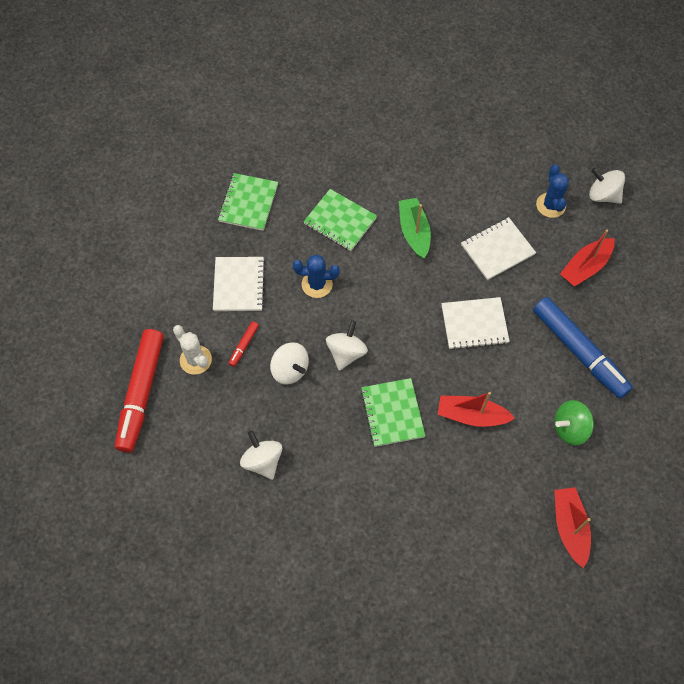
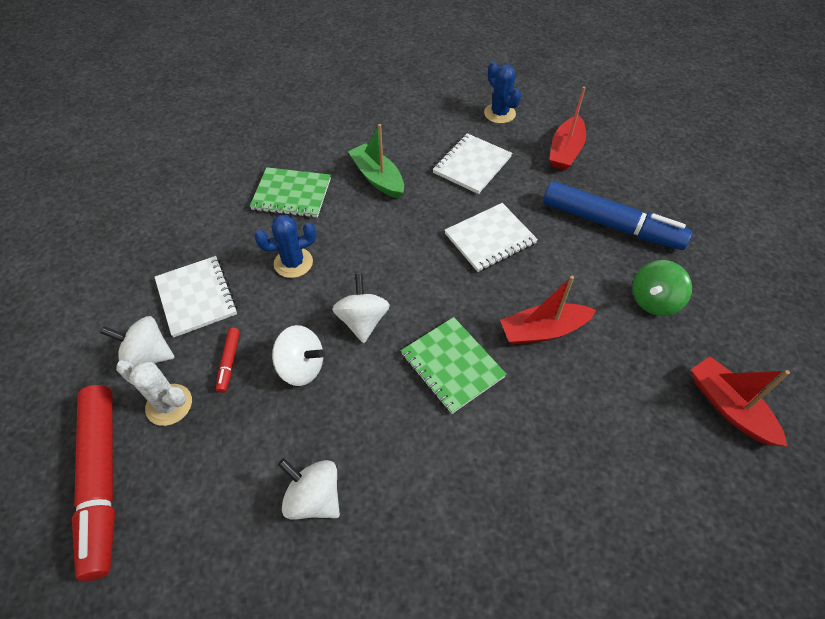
camera: 25 degrees left, 10 degrees down
(248, 203) = (176, 211): green notebook -> none
(603, 195) = (541, 91): white spinning top -> white spinning top (148, 356)

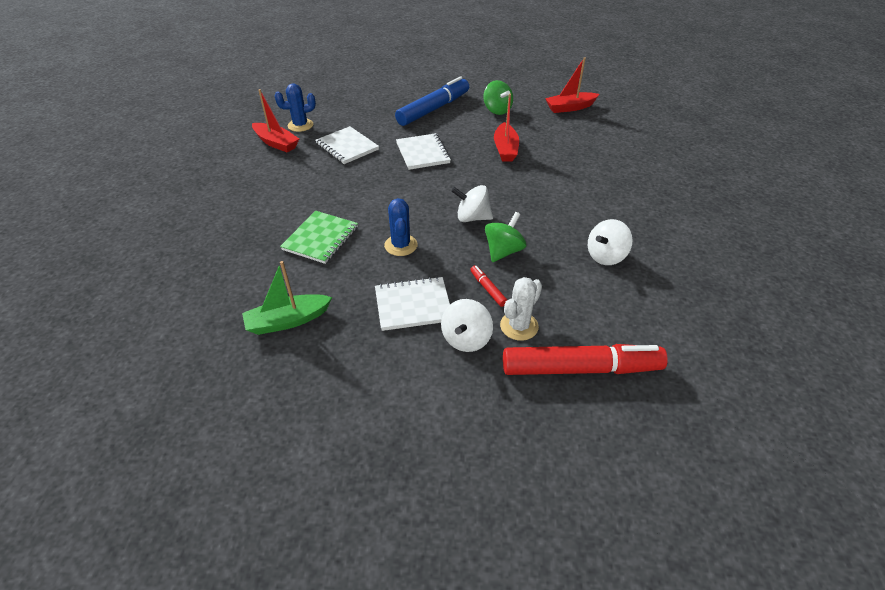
camera: 75 degrees left, 10 degrees down
(229, 362) = (488, 289): red marker -> red marker turned 135 degrees counterclockwise
(301, 367) = (503, 251): white spinning top -> green spinning top
(377, 178) = (331, 191): green boat -> green boat (288, 321)
(452, 365) = (521, 186): green notebook -> none
(565, 151) = (359, 109): red boat -> red boat (276, 143)

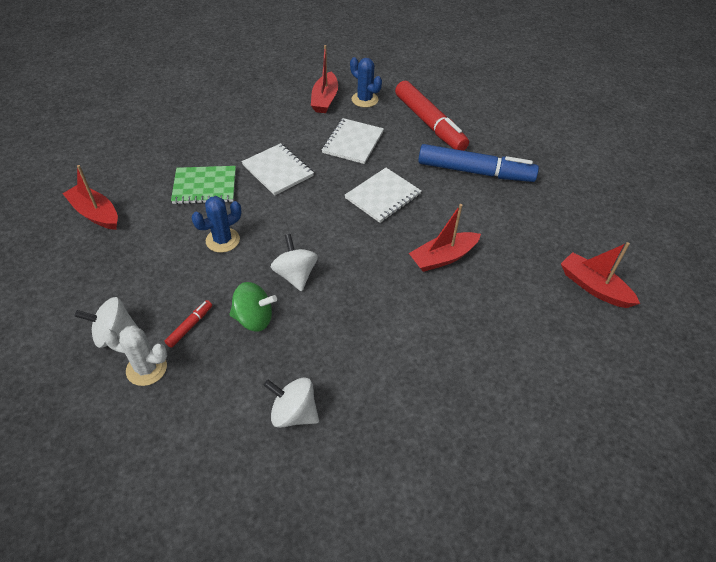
camera: 60 degrees right, 5 degrees up
(288, 321) = (95, 213): green boat -> red boat
(413, 305) = (144, 281): white notebook -> white notebook (278, 170)
(497, 110) = (521, 222): green spinning top -> none
(580, 368) = (105, 438): red marker -> red marker (429, 123)

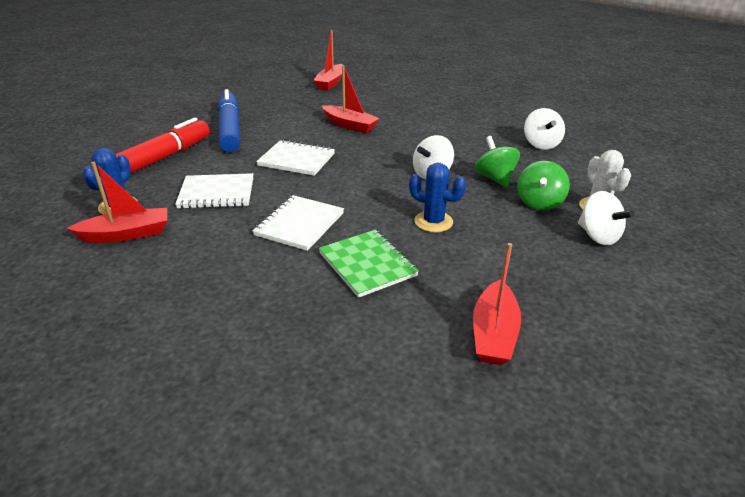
camera: 115 degrees left, 15 degrees down
(190, 326) = (539, 203): red marker -> green spinning top

